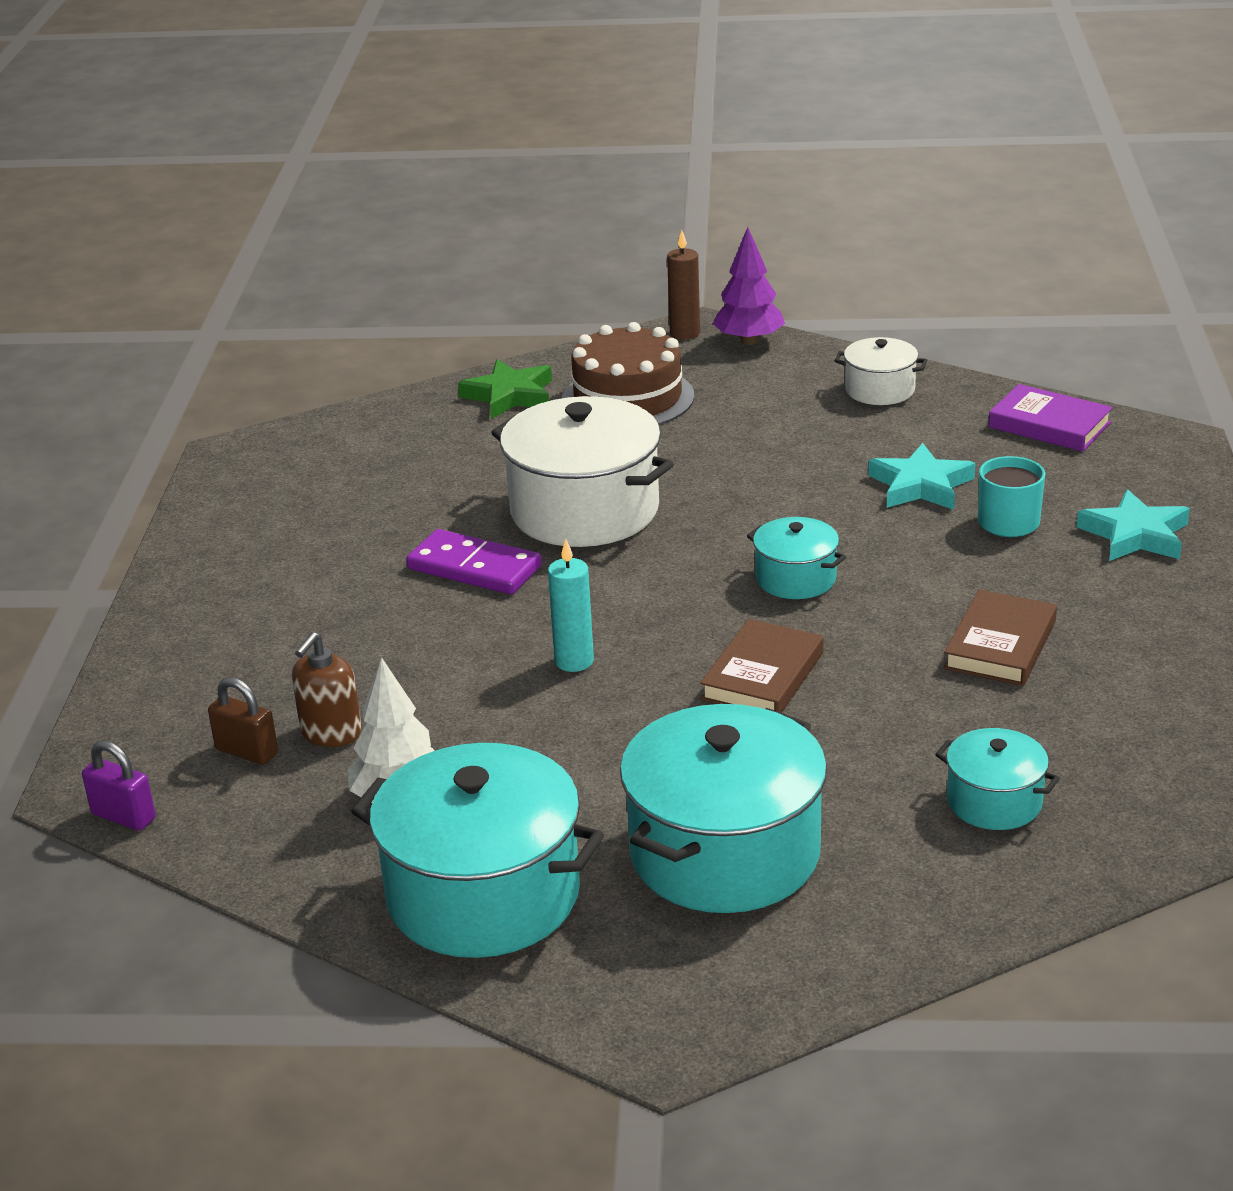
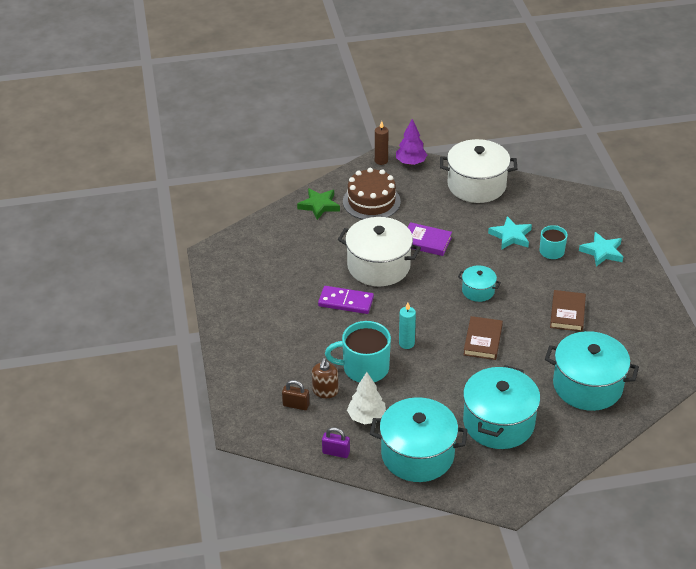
camera: 15 degrees left, 10 degrees up
(123, 816) = (262, 442): purple padlock -> purple padlock (336, 452)
(449, 698) = (364, 368): none -> turquoise mug
(880, 390) = (476, 185): white pot -> white pot, size x1.97
(994, 802) = (587, 385): turquoise pot -> turquoise pot, size x1.97
(1049, 425) = (552, 197): purple book -> purple book (426, 242)

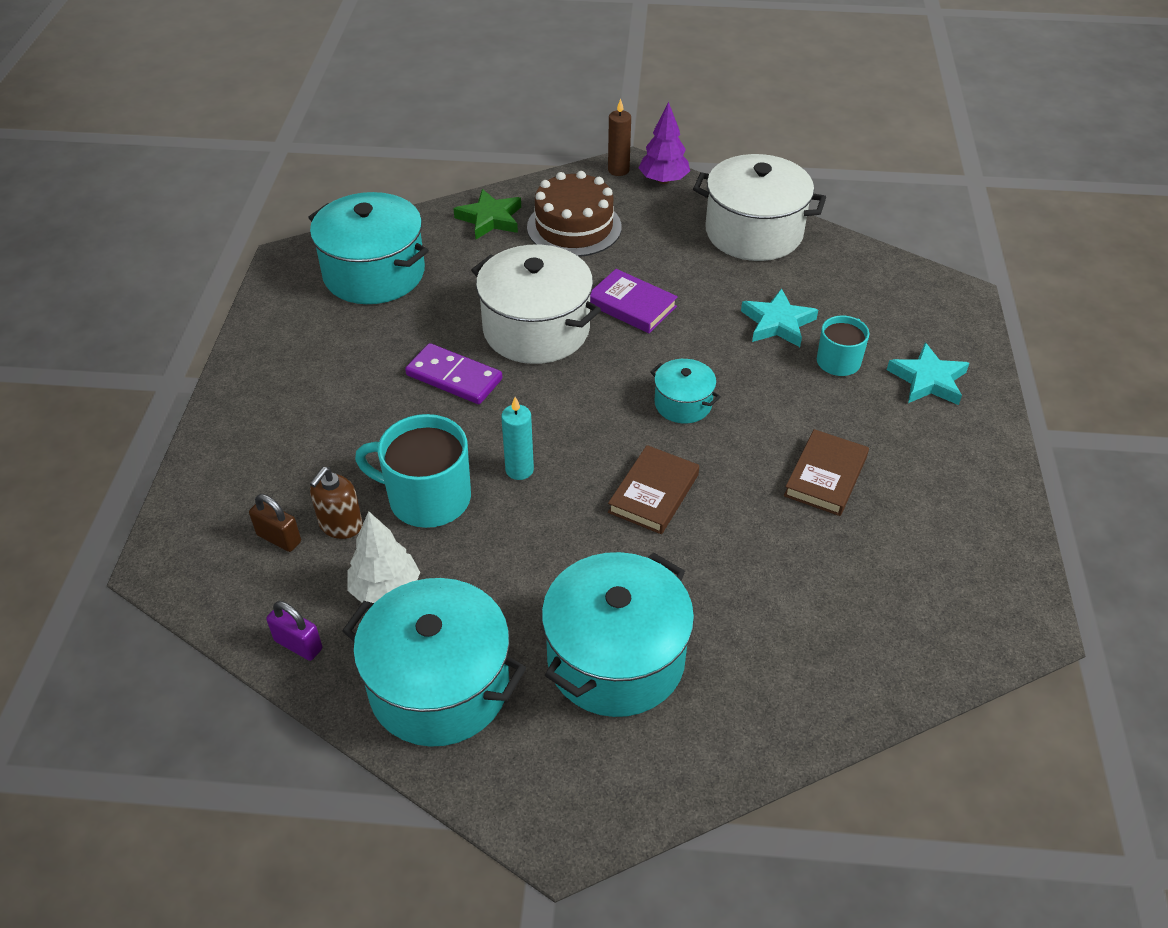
camera: 15 degrees right, 5 degrees up
(587, 385) = (812, 624): turquoise pot -> turquoise pot (374, 273)

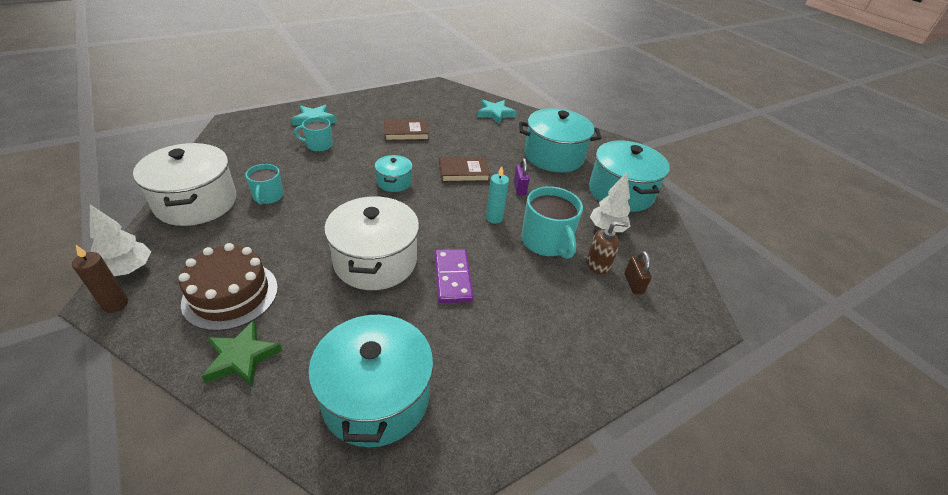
camera: 130 degrees left, 5 degrees down
(298, 645) = (663, 240): purple padlock -> purple padlock (519, 188)
(632, 305) = (318, 228): purple book -> none
(663, 180) = (128, 269): purple tree -> white tree
(729, 284) = (268, 196): none -> turquoise mug
(777, 323) = (298, 170): turquoise star -> turquoise star (495, 114)

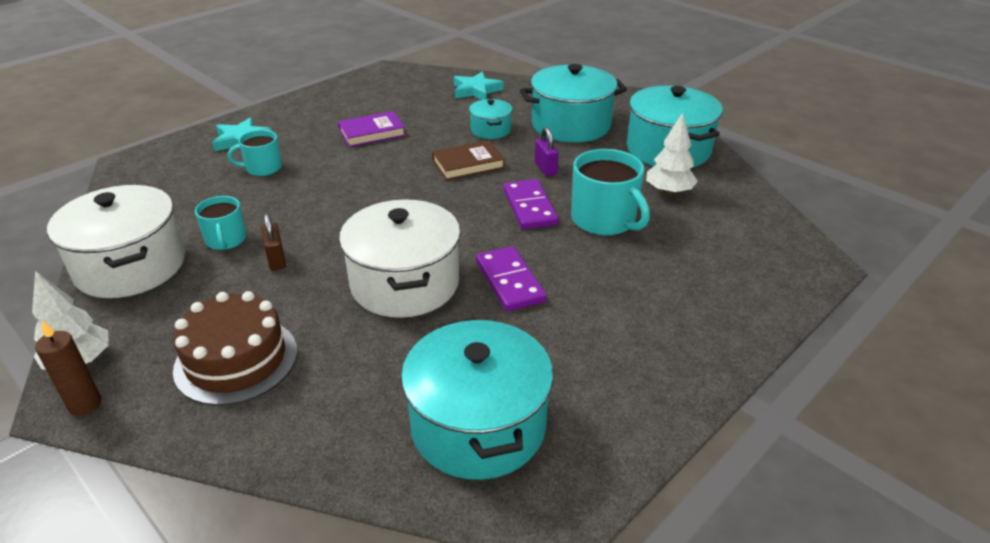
camera: 10 degrees left, 5 degrees down
(242, 357) = (288, 424): green star -> none
(394, 182) = (384, 192): turquoise pot -> turquoise pot (490, 130)
(406, 133) = (372, 133): brown book -> purple book
(494, 218) = (530, 207): turquoise candle -> purple domino
(598, 264) = (675, 232): brown soap dispenser -> none
(633, 283) = (724, 243): brown padlock -> brown padlock (276, 259)

